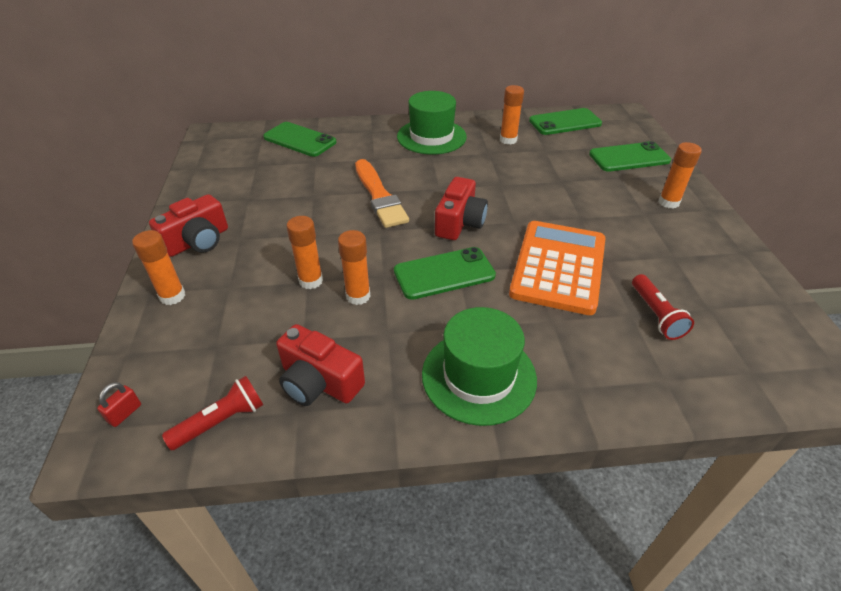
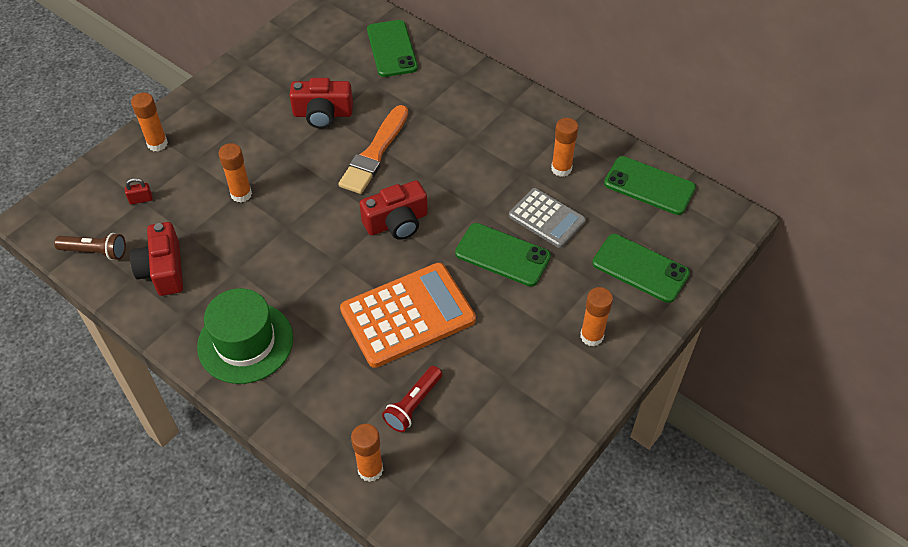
camera: 45 degrees right, 10 degrees up
(125, 413) = (61, 208): red padlock -> red padlock (141, 199)
(198, 241) = (215, 107): red camera -> red camera (323, 114)
(221, 421) = (95, 252): red flashlight -> brown flashlight
(358, 296) = (253, 229): orange glue stick -> orange glue stick (370, 470)
(431, 137) = (500, 118): green hat -> none
(444, 273) = (326, 256): green phone -> green phone (502, 255)
(543, 165) = (546, 218): none -> grey calculator

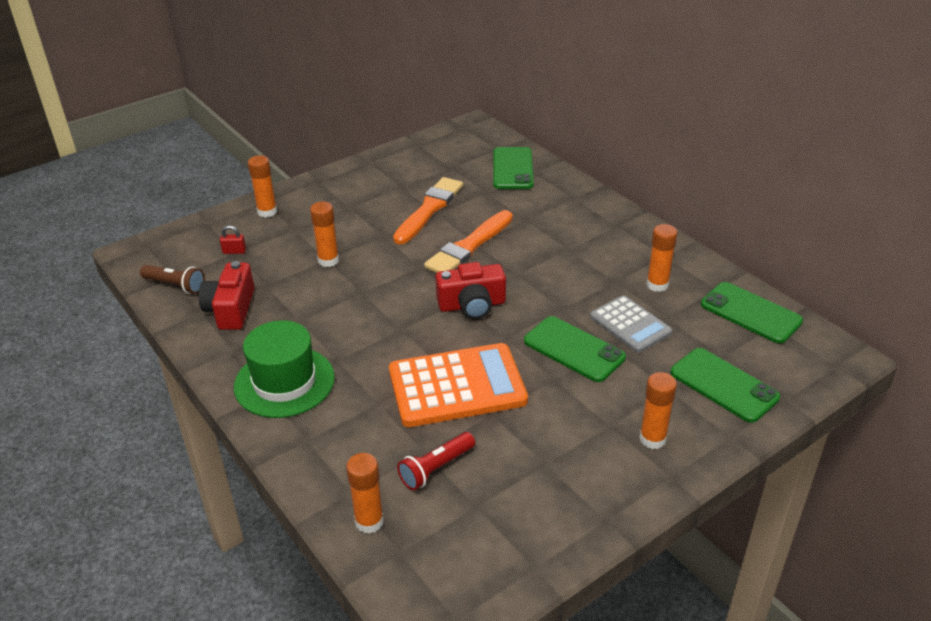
camera: 15 degrees right, 15 degrees down
(323, 114) = (429, 209): red camera -> orange brush

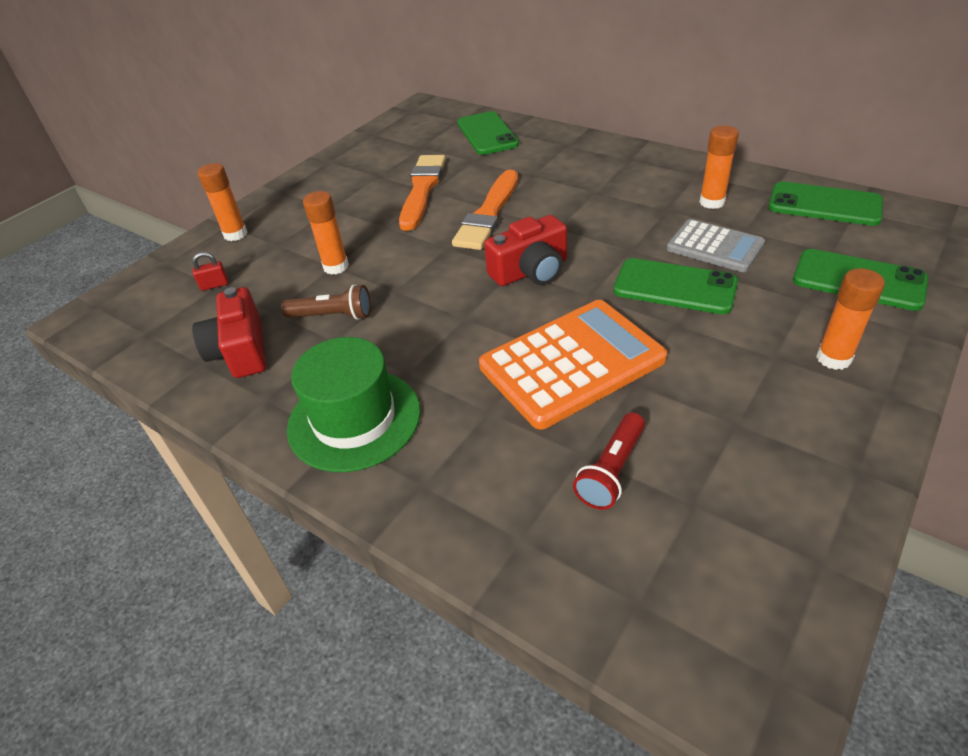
camera: 15 degrees left, 5 degrees up
(175, 285) = (154, 342): brown flashlight -> brown flashlight (332, 316)
(369, 521) = (570, 572): orange glue stick -> none

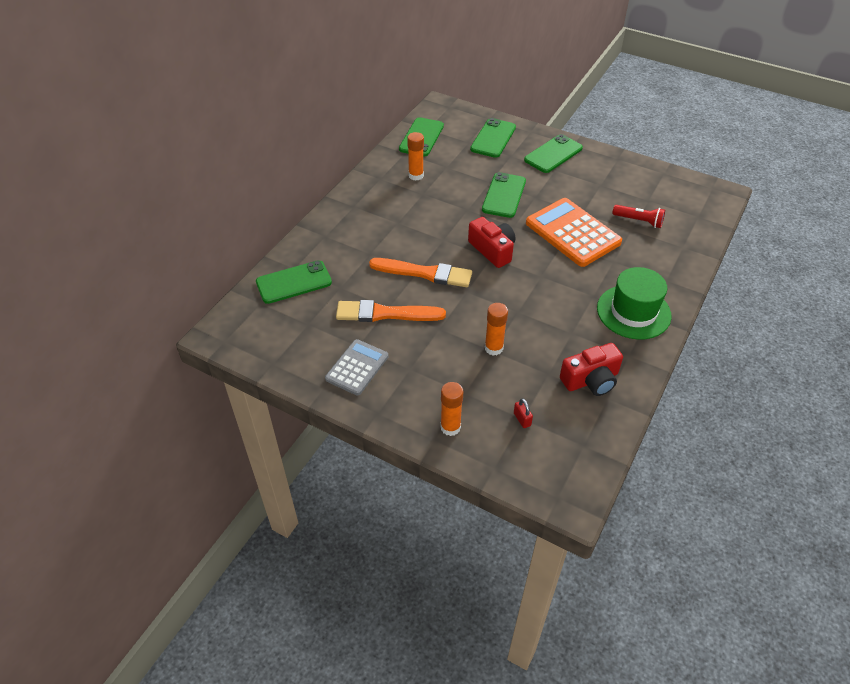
camera: 100 degrees left, 5 degrees up
(332, 316) = (549, 339): brown flashlight -> none
(714, 247) = (464, 179): grey calculator -> grey calculator (357, 367)
(833, 358) = (553, 154): orange glue stick -> green phone

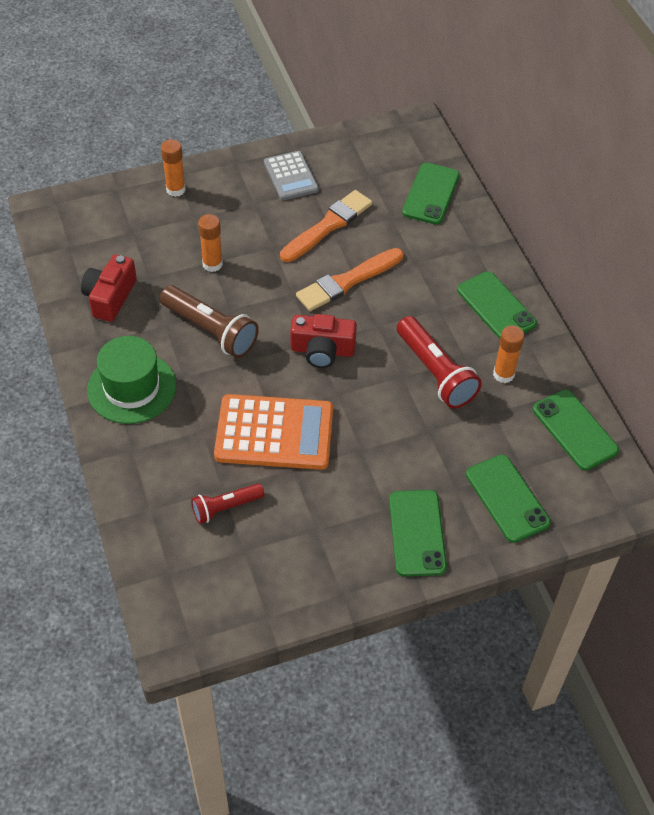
camera: 130 degrees right, 5 degrees up
(448, 199) = (435, 373): none -> red flashlight
(504, 195) = (392, 424): green phone -> green phone (496, 307)
(522, 419) = (132, 231): red padlock -> none
(546, 308) = (210, 331): none -> brown flashlight

